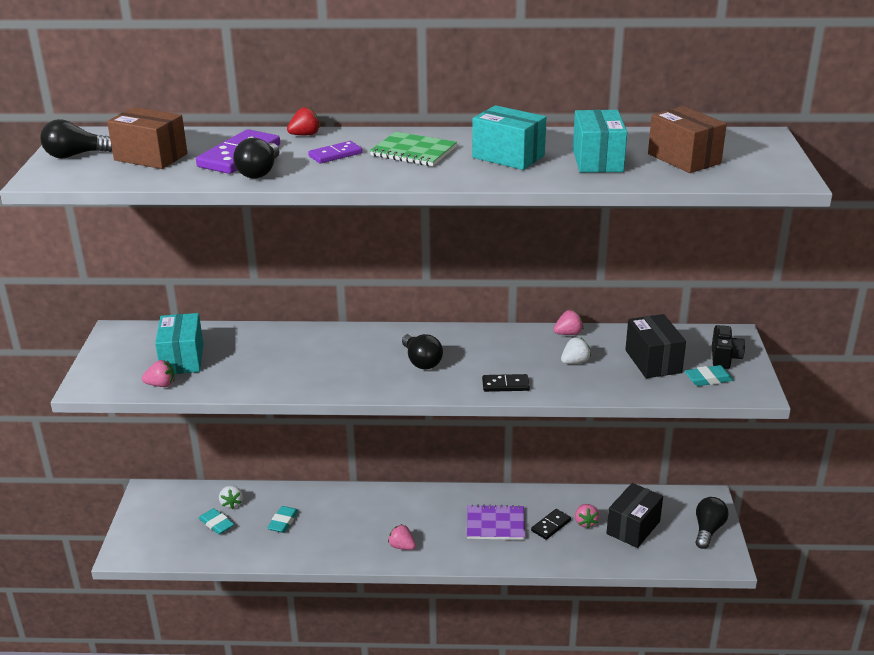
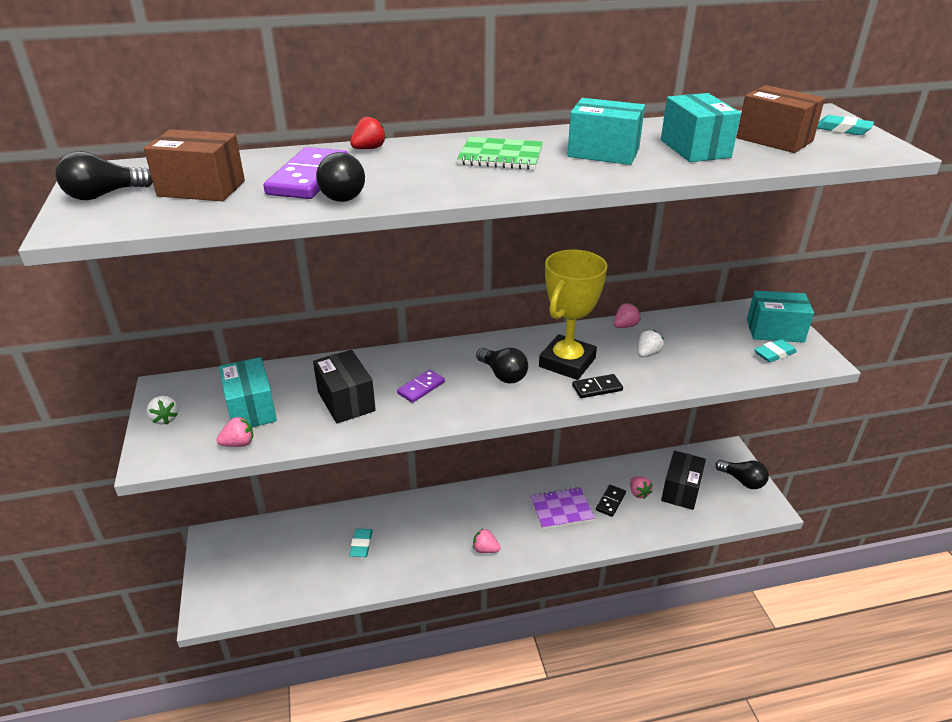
camera: 15 degrees left, 5 degrees up
(216, 524) = (295, 560): turquoise eraser -> turquoise eraser (842, 129)
(231, 504) = (303, 534): white strawberry -> white strawberry (165, 418)
(335, 155) = (418, 167): purple domino -> purple domino (421, 388)
(489, 359) = (567, 362): none -> yellow trophy
(653, 361) = (716, 343): black box -> black box (346, 401)
(708, 530) = (742, 481): black light bulb -> black light bulb turned 120 degrees clockwise
(724, 358) = (775, 331): black camera -> turquoise box

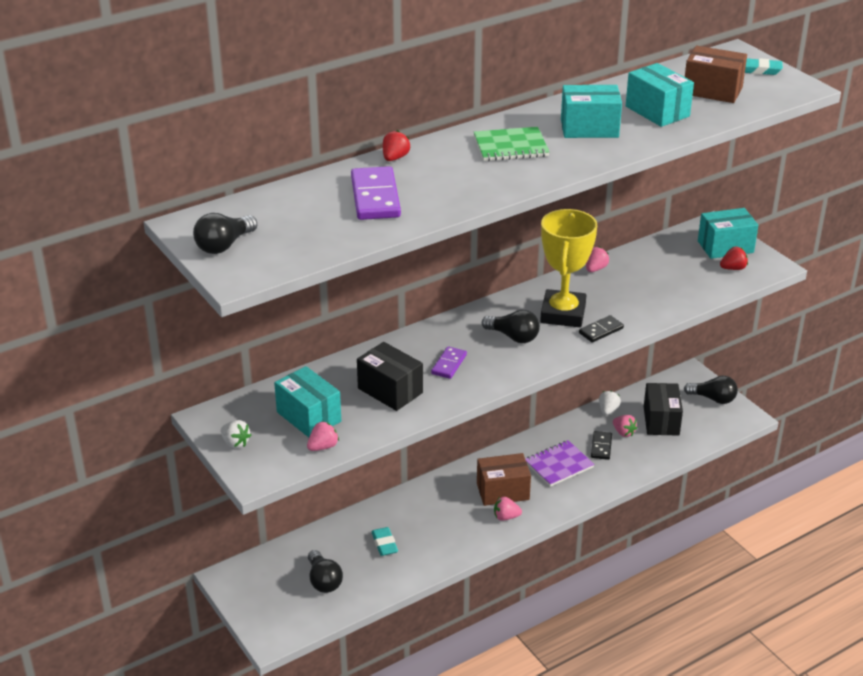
camera: 20 degrees left, 0 degrees up
(201, 188) = (298, 224): brown box -> brown box (503, 491)
(344, 194) = (420, 207): black light bulb -> black light bulb (324, 581)
(647, 354) = (628, 291): white strawberry -> white strawberry (608, 410)
(774, 354) = (733, 268): turquoise eraser -> red strawberry

